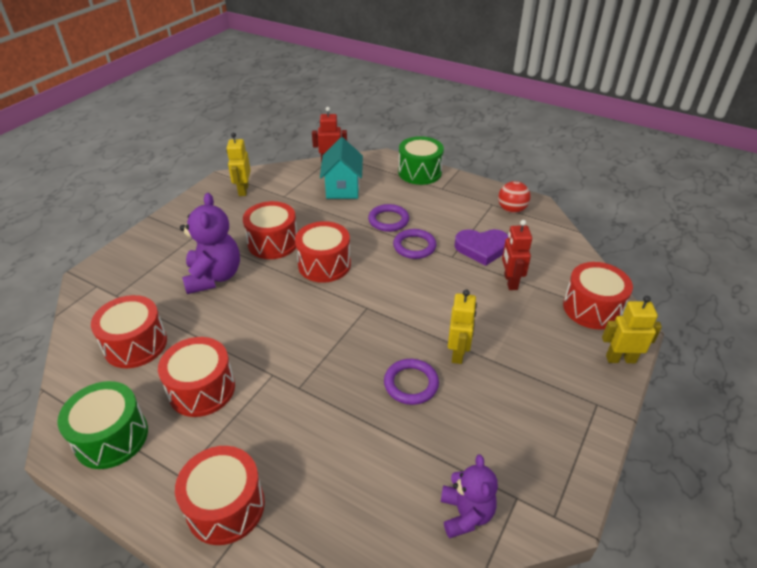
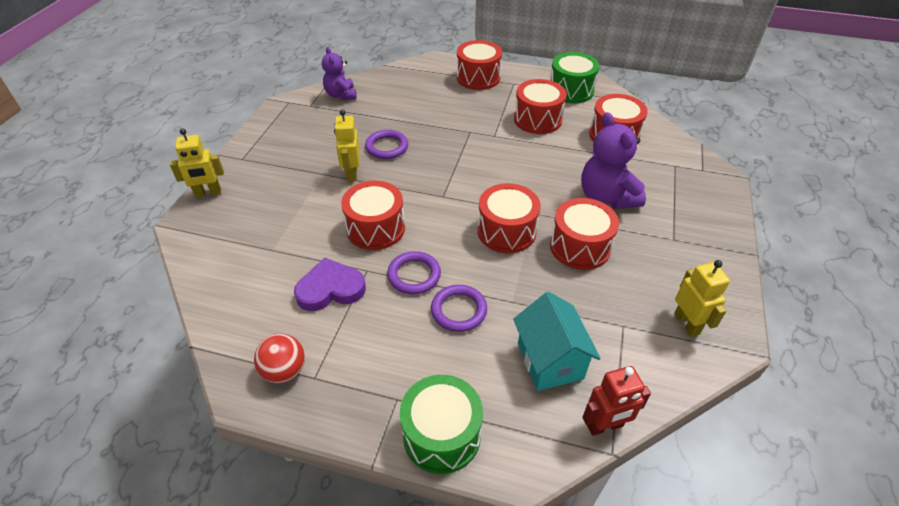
camera: 165 degrees right, 5 degrees up
(510, 282) = (299, 250): red robot -> none
(592, 308) = (216, 236): red drum -> red drum (375, 228)

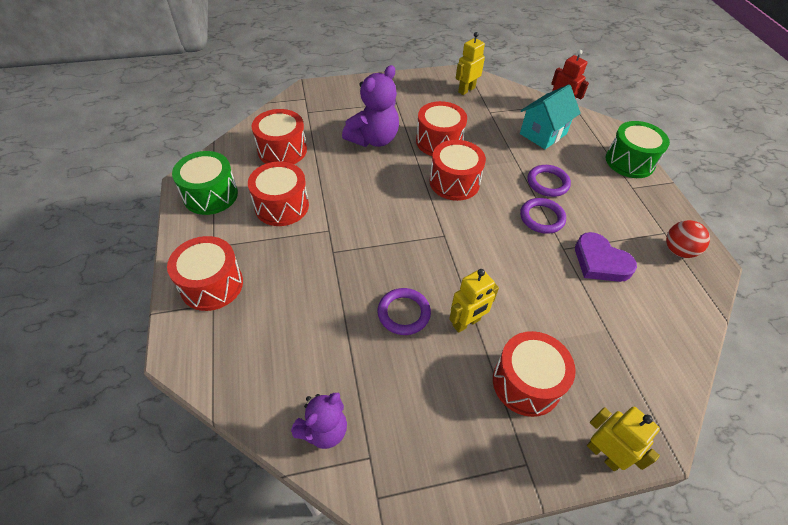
camera: 120 degrees left, 5 degrees up
(375, 228) = (519, 264): red drum -> red drum (526, 383)

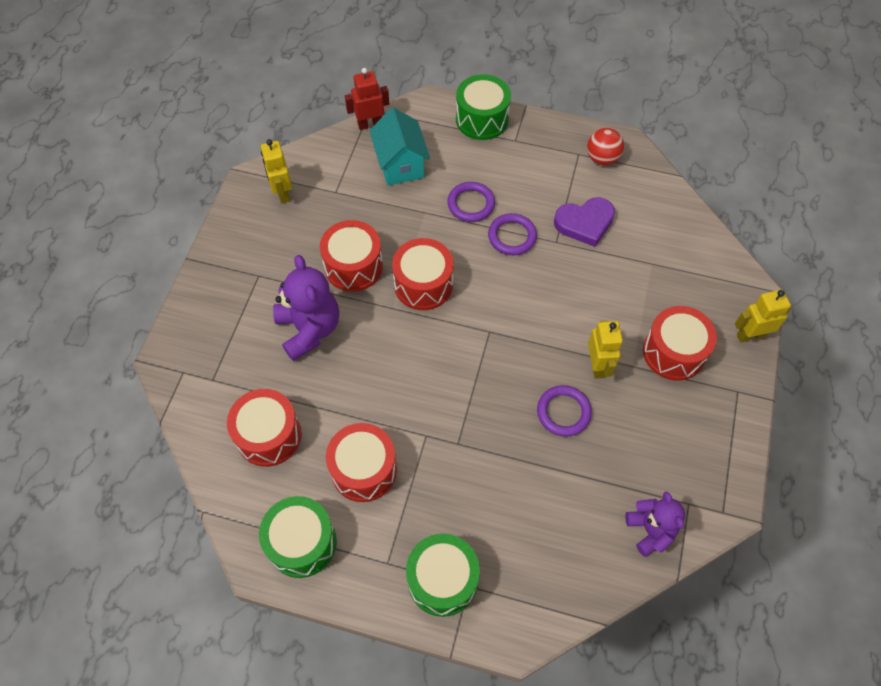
camera: 60 degrees left, 10 degrees up
(212, 285) = (442, 580): red drum -> green drum

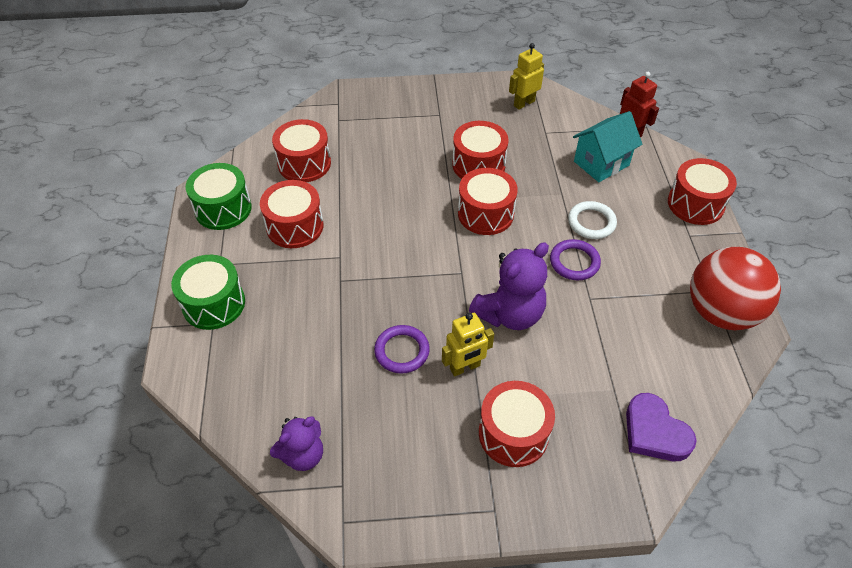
camera: 70 degrees right, 10 degrees down
(309, 329) = (405, 157): purple teddy bear -> purple teddy bear (510, 314)
(471, 204) = (591, 222): purple ring -> white ring
(482, 119) = (695, 204): green drum -> red drum
(584, 223) = (627, 316): purple heart -> purple heart (654, 432)
(602, 158) = (720, 312): red ball -> red ball, size x1.95
(750, 335) = (575, 510): yellow robot -> none

